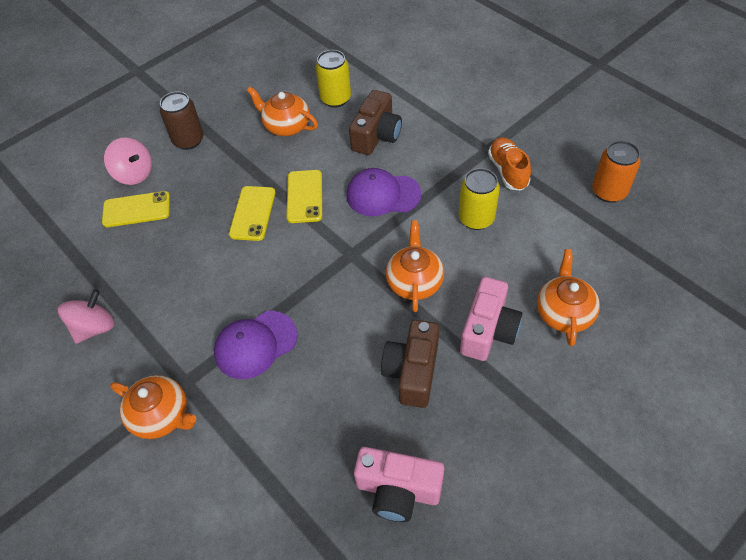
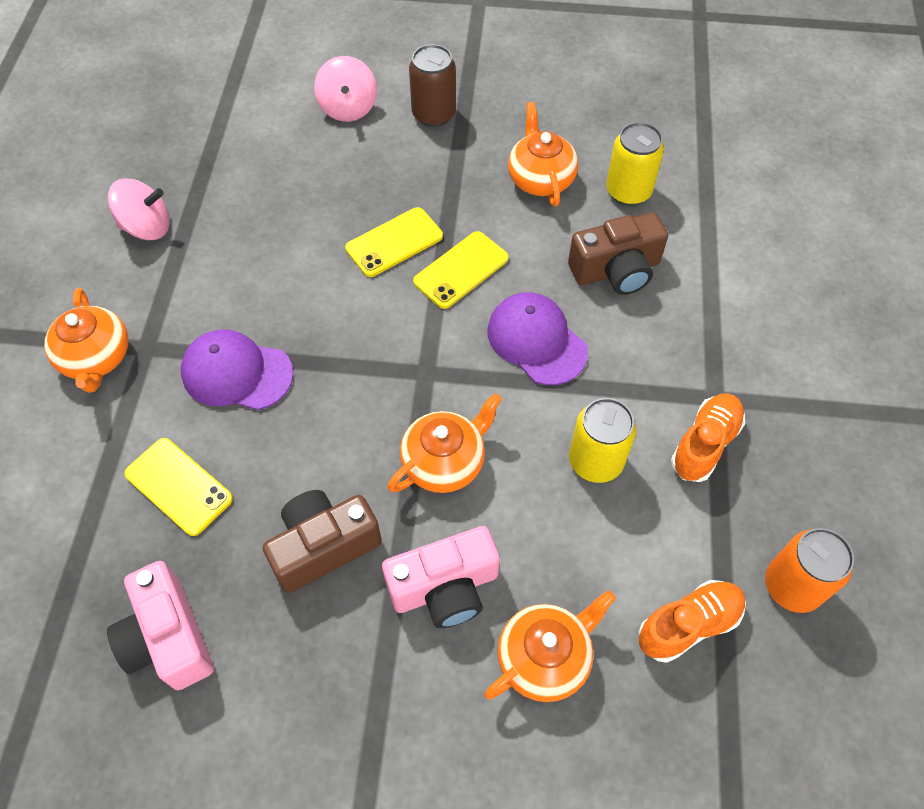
camera: 45 degrees right, 5 degrees up
(136, 209) = (307, 146): yellow phone -> yellow phone (179, 486)
(595, 243) = (688, 625): none -> orange shoe

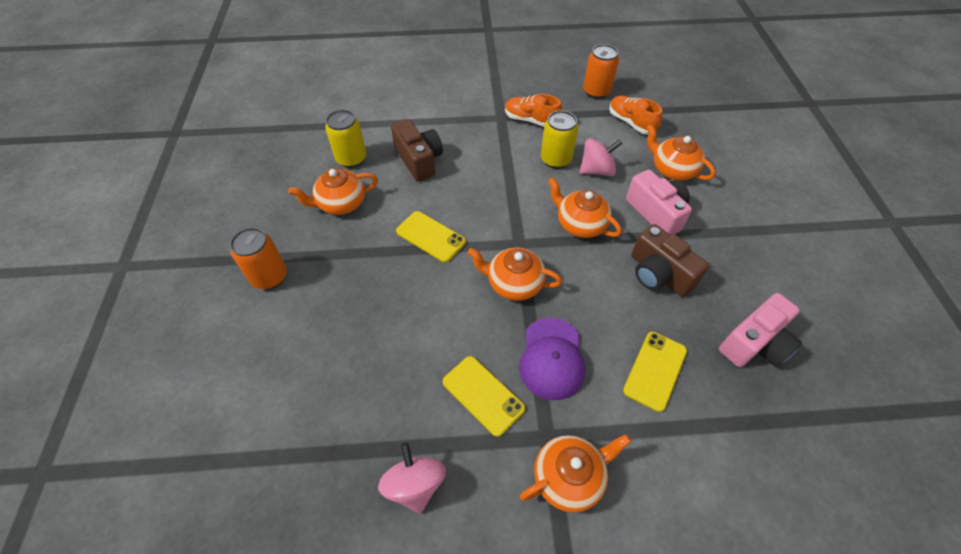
camera: 100 degrees left, 5 degrees down
(348, 108) = (257, 342): pink spinning top -> pink spinning top (596, 170)
(358, 353) = (513, 283): none -> orange teapot
(394, 242) = (410, 280): yellow phone -> yellow phone (483, 395)
(434, 114) = (269, 277): brown can -> orange can
(536, 341) = (481, 192): purple cap -> none

